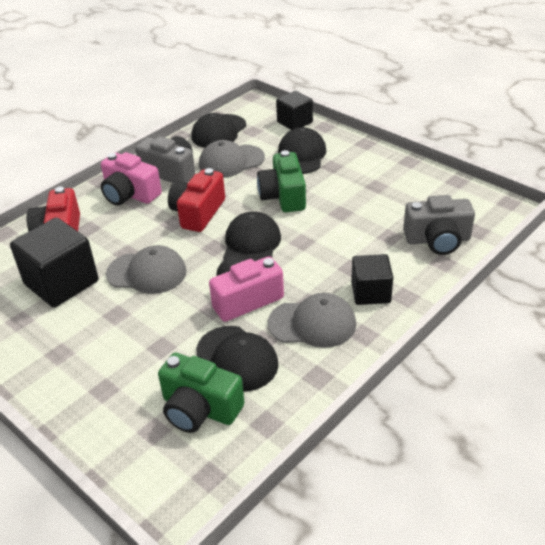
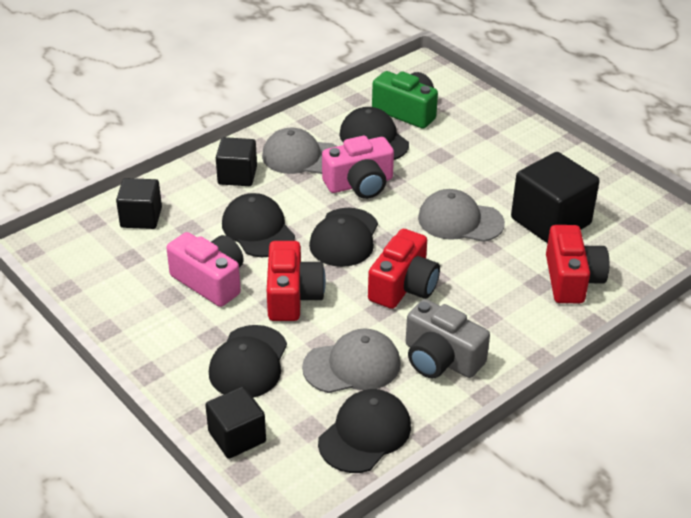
camera: 175 degrees left, 0 degrees up
(130, 194) = (494, 327): pink camera -> pink camera (210, 281)
(283, 196) = (292, 296): green camera -> red camera
(329, 242) = (258, 229): none -> black cap
(437, 240) = (141, 217): grey camera -> black cube

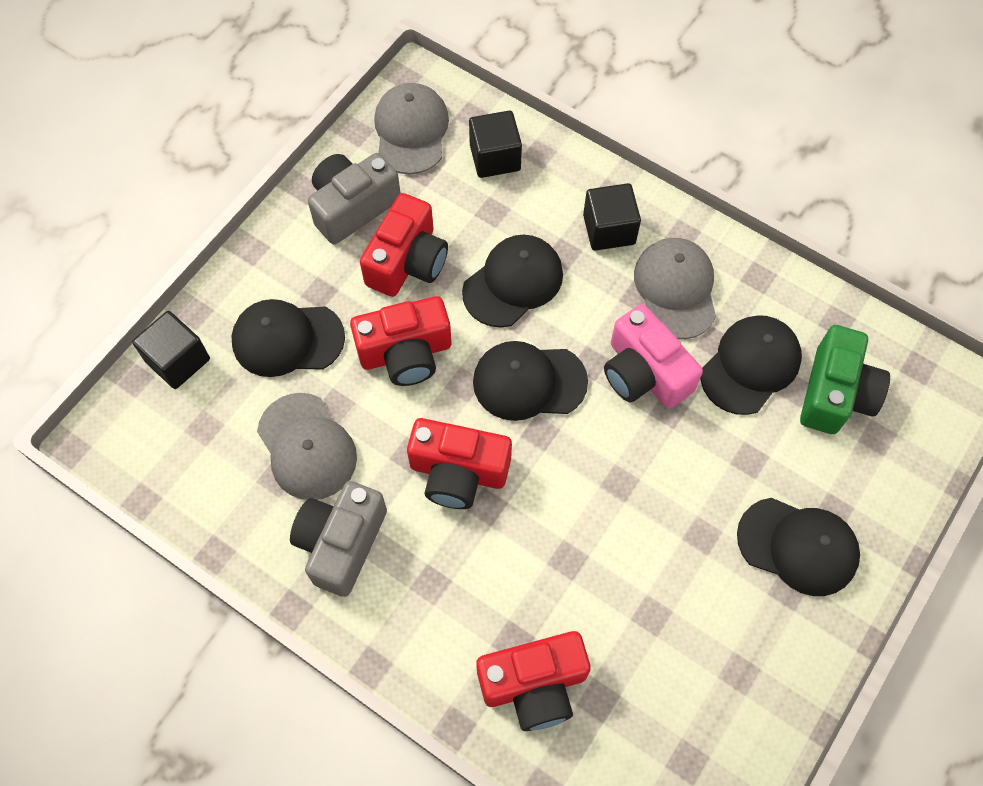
camera: 75 degrees right, 25 degrees up
(141, 303) = (352, 207): none -> grey camera
(210, 281) = (407, 261): pink camera -> red camera
(365, 434) = (205, 486): black cap -> black cap (798, 546)
(460, 221) = (610, 515): grey cap -> grey cap (411, 131)
(550, 221) = (651, 637): black cube -> none

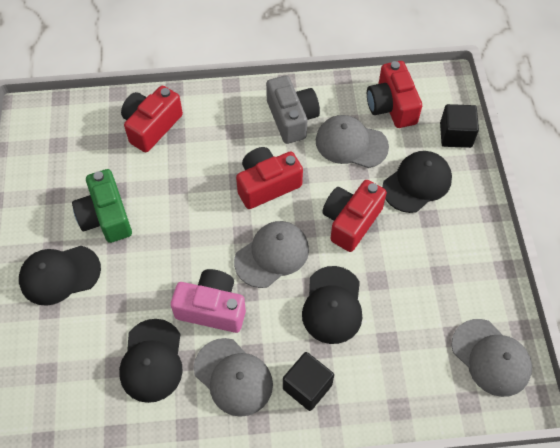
camera: 140 degrees right, 5 degrees down
(352, 207) = (467, 279): grey camera -> none
(407, 261) = (403, 271): red camera -> red camera (391, 106)
(495, 157) = (422, 381): black cube -> none
(529, 382) = (272, 255): black cap -> grey cap
(835, 393) = (88, 382): green camera -> green camera (106, 216)

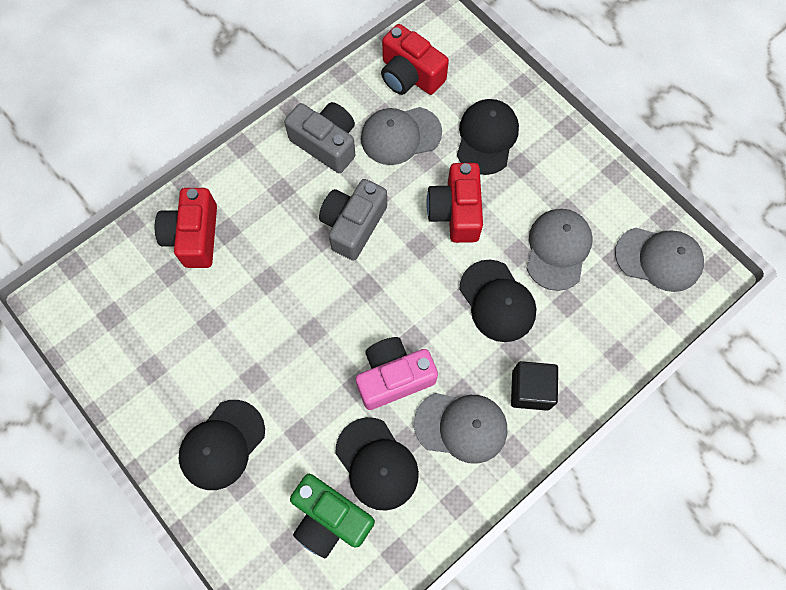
camera: 35 degrees left, 10 degrees up
(106, 216) = (222, 357): green camera -> green camera (330, 518)
(267, 185) = (353, 225): red camera -> grey camera
(272, 255) = (409, 290): grey cap -> grey cap (558, 249)
(455, 135) = (487, 70): black cube -> none

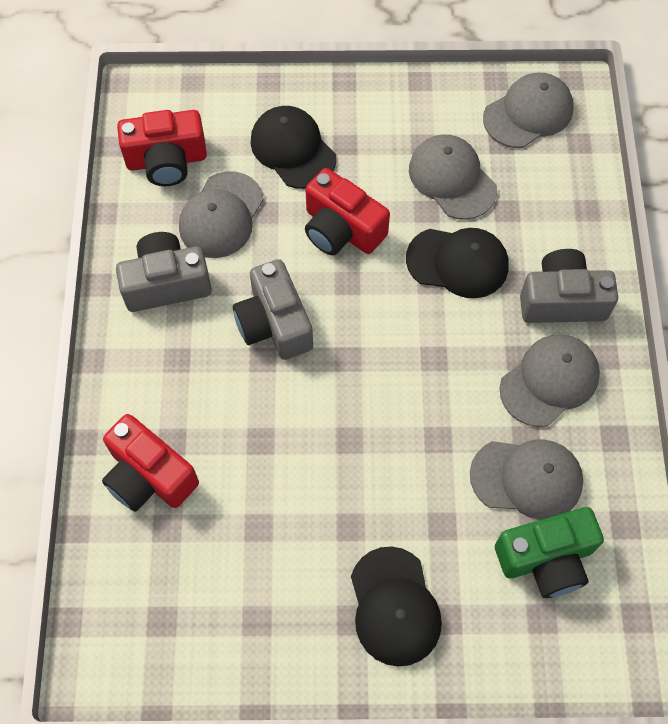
camera: 50 degrees left, 5 degrees down
(377, 463) = (527, 478): black cap -> grey cap
(393, 377) = (456, 402): pink camera -> none
(530, 390) = (562, 300): black cube -> grey camera

